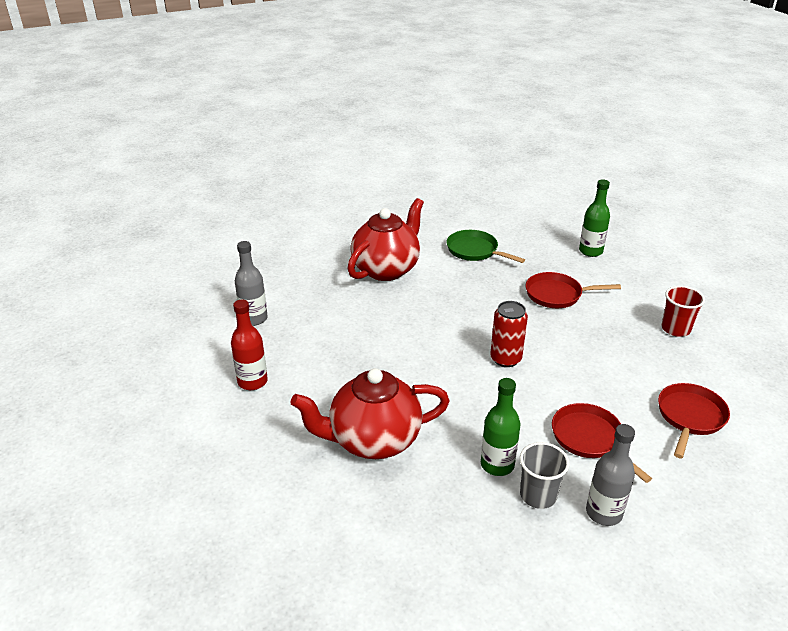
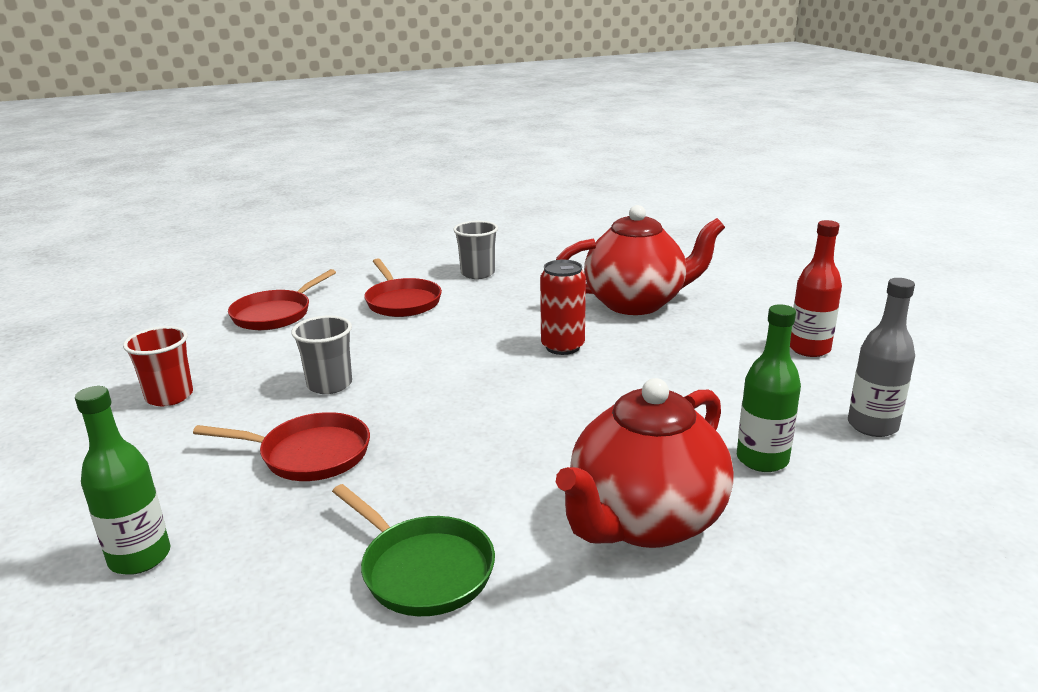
camera: 175 degrees left, 10 degrees down
(497, 465) = (508, 288): green bottle -> green bottle (762, 459)
(505, 359) = (456, 366): red can -> red can (562, 347)
(581, 340) = (329, 384): none -> grey cup
(603, 513) = (426, 266): grey bottle -> none

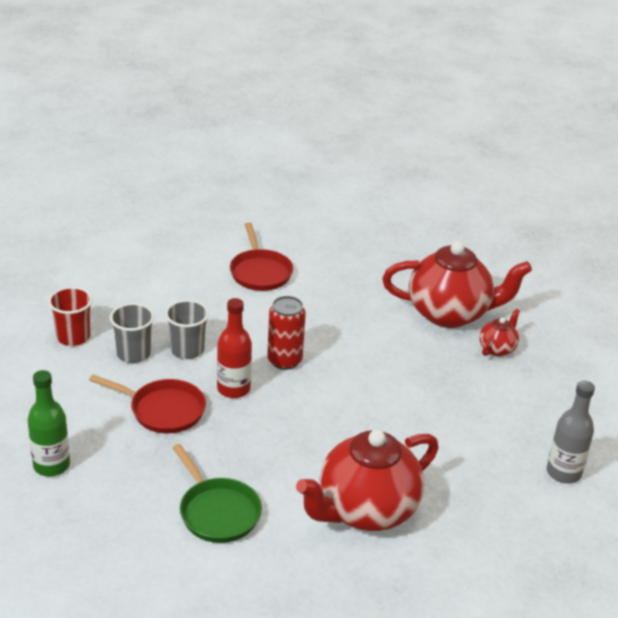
camera: 10 degrees right, 10 degrees up
(275, 314) = (158, 266): red pan -> none
(477, 273) = (331, 250): grey cup -> grey cup (133, 354)
(562, 347) = (371, 349): red can -> red can (284, 360)
(708, 323) = (497, 349): none -> red teapot
(762, 459) = (467, 482): green bottle -> none
(809, 349) = (563, 392): red bottle -> red bottle (233, 389)

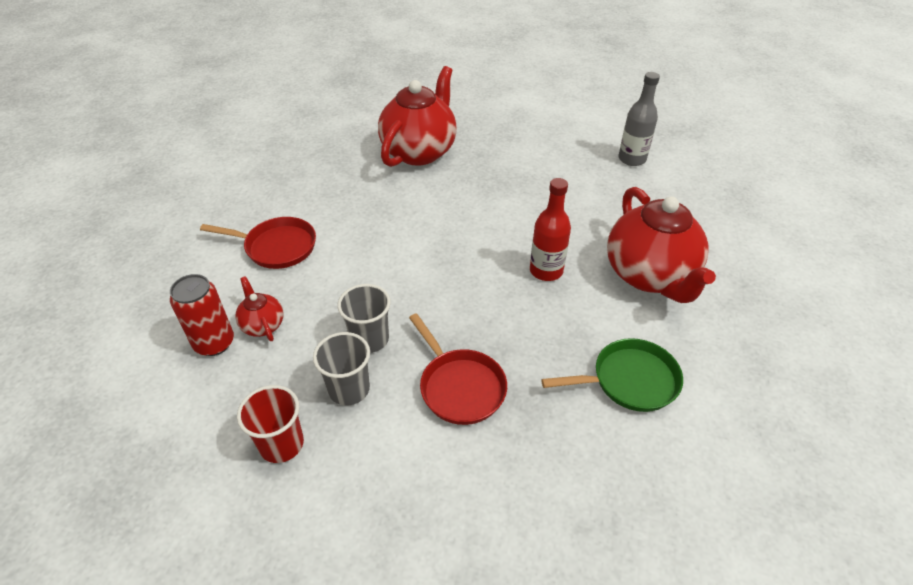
camera: 65 degrees left, 10 degrees up
(51, 465) = (514, 523): green bottle -> none
(163, 410) = (459, 386): red pan -> red pan turned 105 degrees clockwise
(233, 389) = (452, 318): red bottle -> red bottle (546, 271)
(284, 360) = (427, 269): red can -> red can (214, 343)
(497, 349) = (478, 143): red teapot -> red teapot (263, 325)

